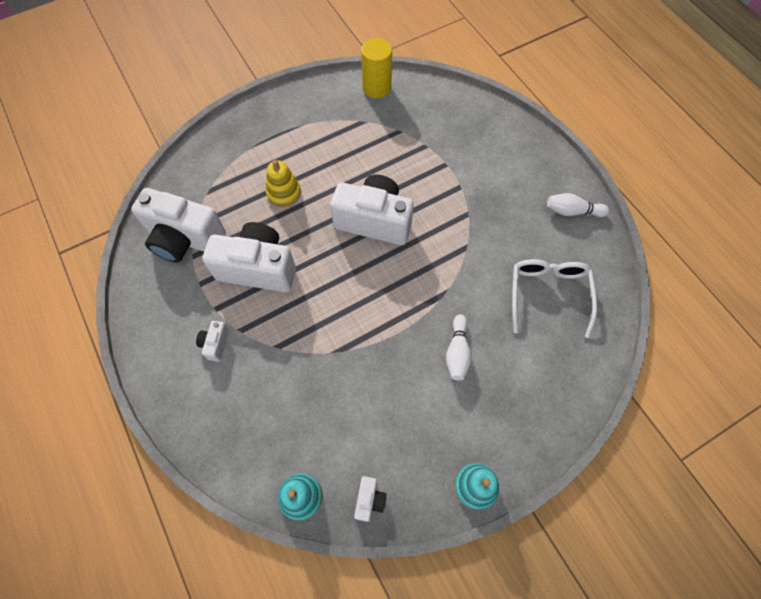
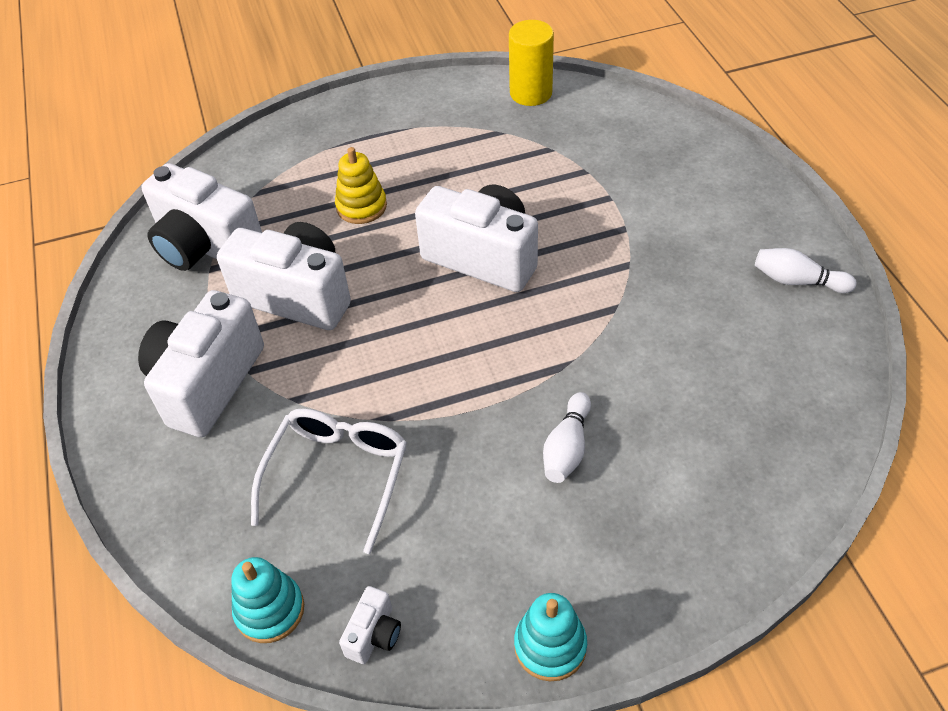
camera: 15 degrees right, 15 degrees down
(215, 344) = (207, 383): white camera -> white camera, size x2.33
(548, 294) = (733, 389): white glasses -> white glasses (337, 475)

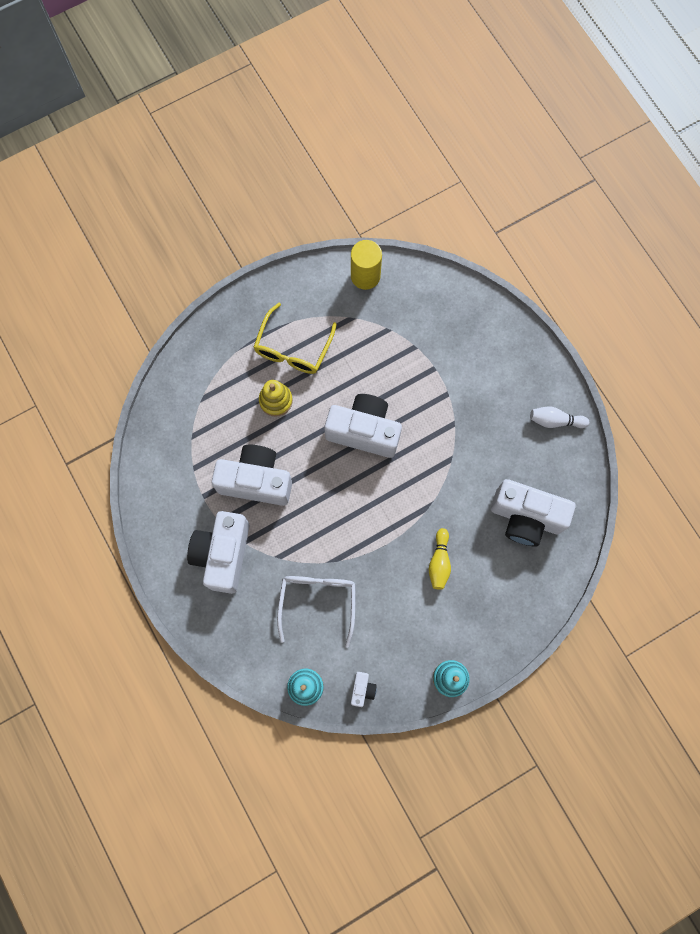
camera: 15 degrees left, 25 degrees up
(206, 247) = (184, 450): white camera -> white camera (525, 517)
(406, 154) = (293, 348): none -> yellow glasses
(567, 448) = (439, 562): white bowling pin -> yellow bowling pin

